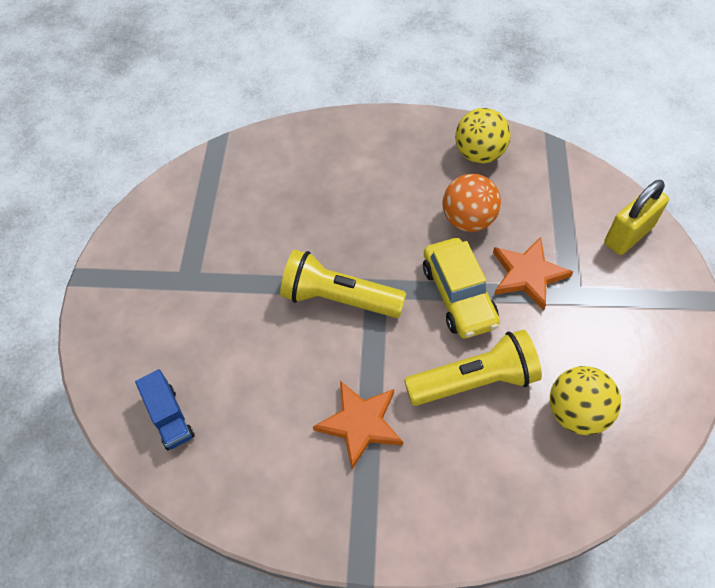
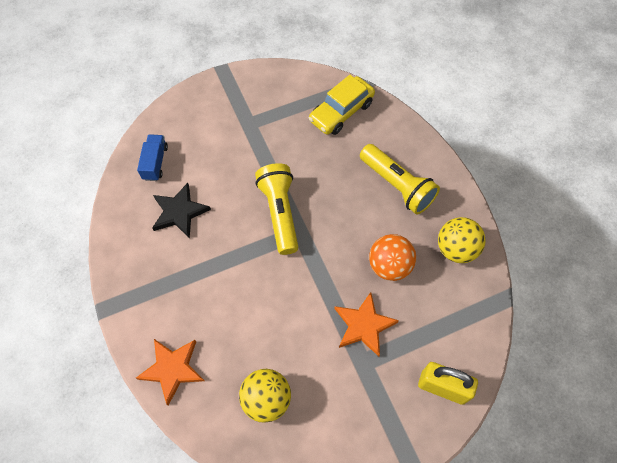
camera: 60 degrees right, 5 degrees up
(169, 417) = (155, 163): blue truck -> blue truck turned 150 degrees clockwise
(267, 415) = (179, 212): none -> black star
(360, 423) = (197, 266): orange star -> orange star (172, 369)
(458, 295) = (321, 285): yellow car -> yellow car (341, 112)
(474, 380) = (259, 322): yellow flashlight -> yellow flashlight (397, 186)

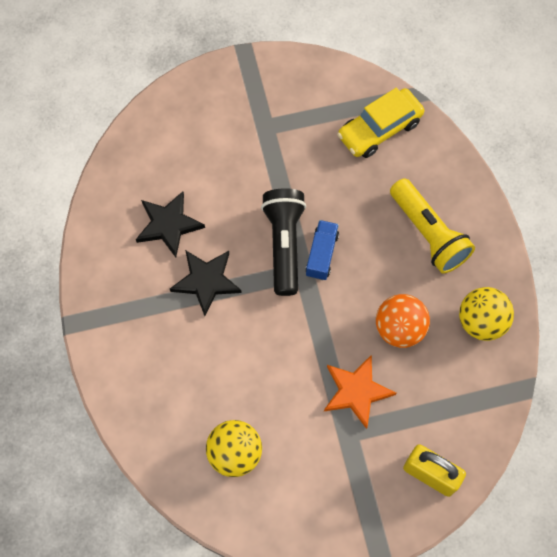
camera: 10 degrees right, 5 degrees up
(155, 163) = (148, 159): blue truck -> blue truck (321, 255)
(172, 369) = (138, 403): orange star -> none
(218, 253) = (206, 281): none -> black star
(280, 213) = (284, 244): yellow flashlight -> black flashlight

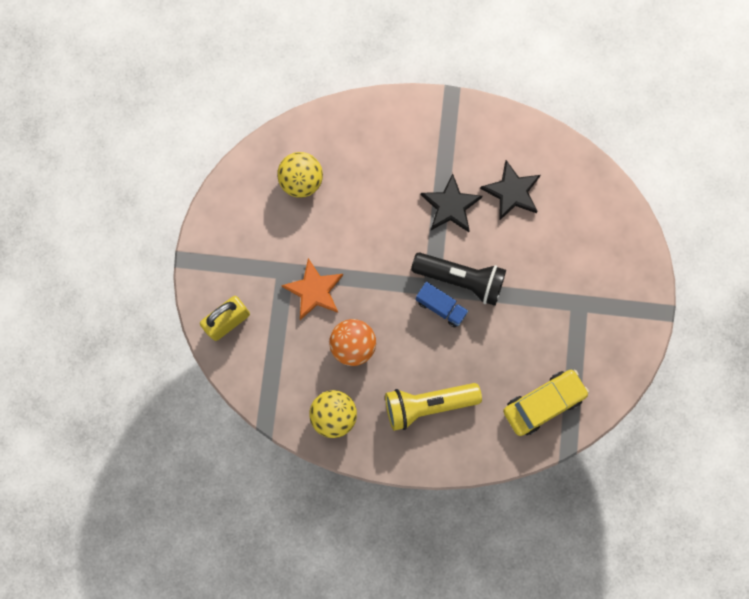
camera: 110 degrees right, 10 degrees up
(379, 129) = (543, 403): yellow car -> yellow car turned 75 degrees clockwise

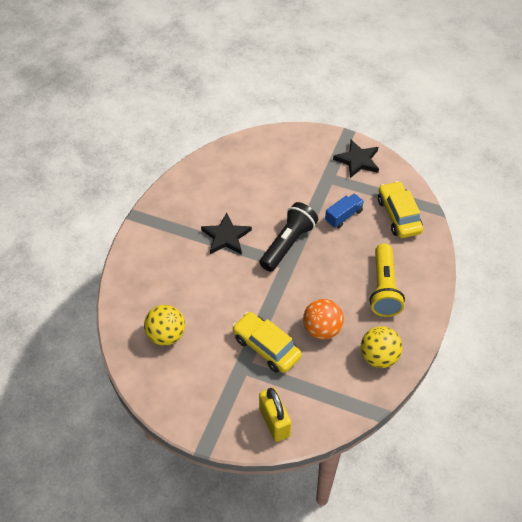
camera: 75 degrees left, 25 degrees down
(314, 290) = (266, 347): orange star -> yellow car
(441, 307) = (306, 262): blue truck -> blue truck (343, 216)
(512, 192) = (229, 196): black star -> black star (357, 160)

